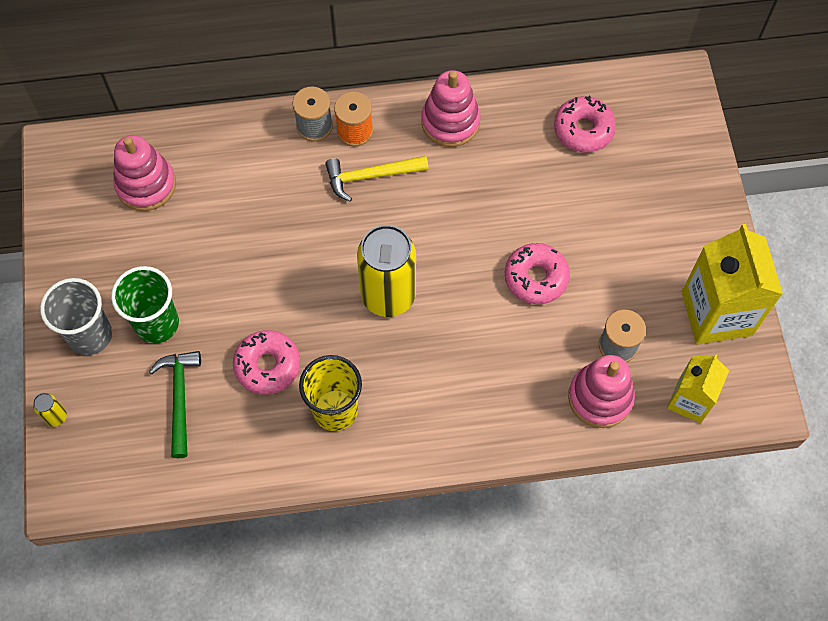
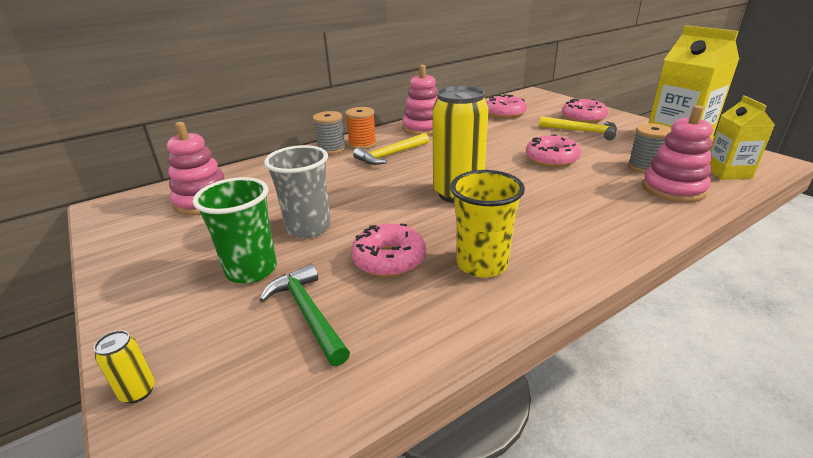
camera: 25 degrees left, 35 degrees down
(90, 335) = (172, 302): grey cup -> grey cup (308, 228)
(632, 232) = (582, 131): none -> yellow hammer
(670, 196) = (583, 118): none -> pink donut

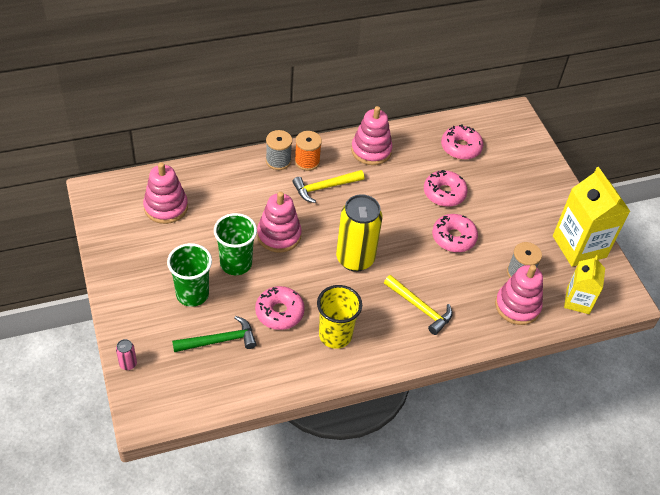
camera: 10 degrees right, 20 degrees up
(138, 391) = (128, 364): yellow can -> pink can
(308, 228) = (236, 263): grey cup -> green cup
(308, 313) = (219, 340): green hammer -> green hammer turned 90 degrees clockwise
(355, 195) = (279, 235): none -> pink stacking toy
(582, 131) = (510, 204): yellow hammer -> yellow hammer (420, 308)
(583, 118) = (528, 181): pink donut -> pink donut (444, 193)

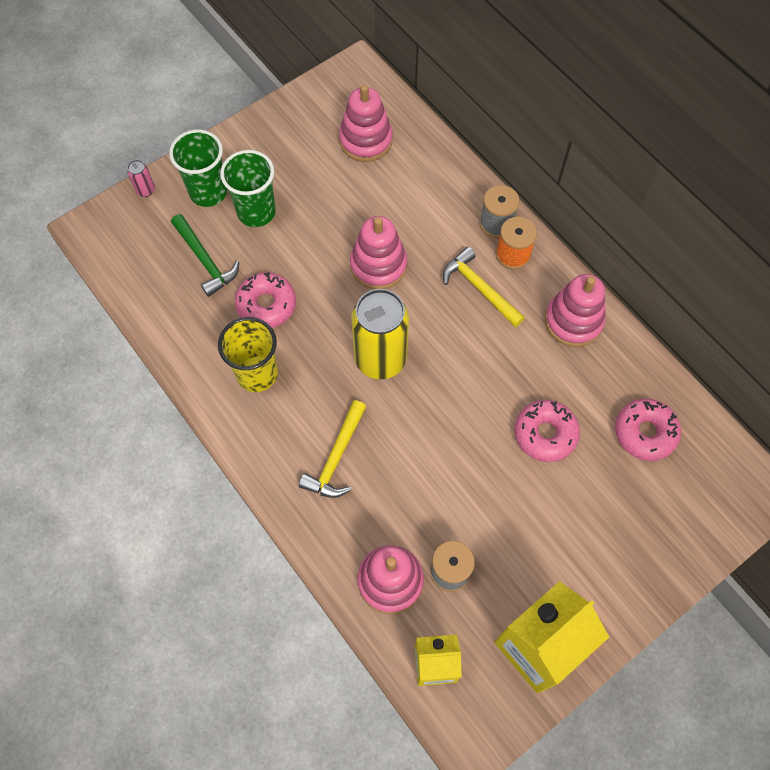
camera: 75 degrees right, 15 degrees up
(236, 263) = (316, 237): green cup -> green cup (208, 192)
(453, 237) = (471, 467): pink donut -> none

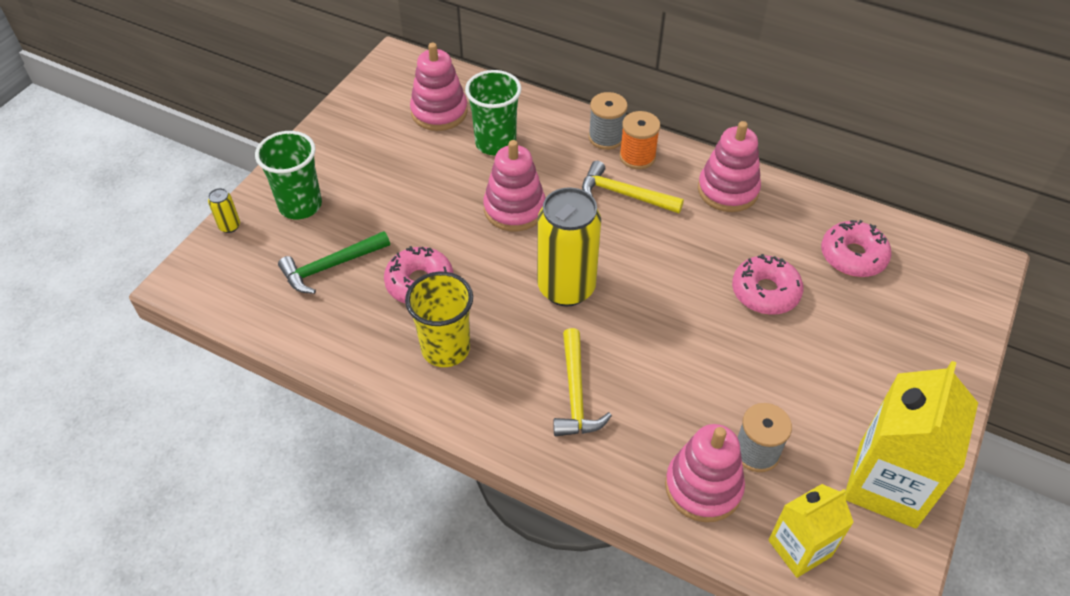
camera: 25 degrees left, 15 degrees down
(145, 190) = (229, 226): pink can -> yellow can
(205, 260) = (330, 266): green hammer -> green hammer turned 120 degrees clockwise
(256, 212) = (362, 206): green cup -> green cup (495, 143)

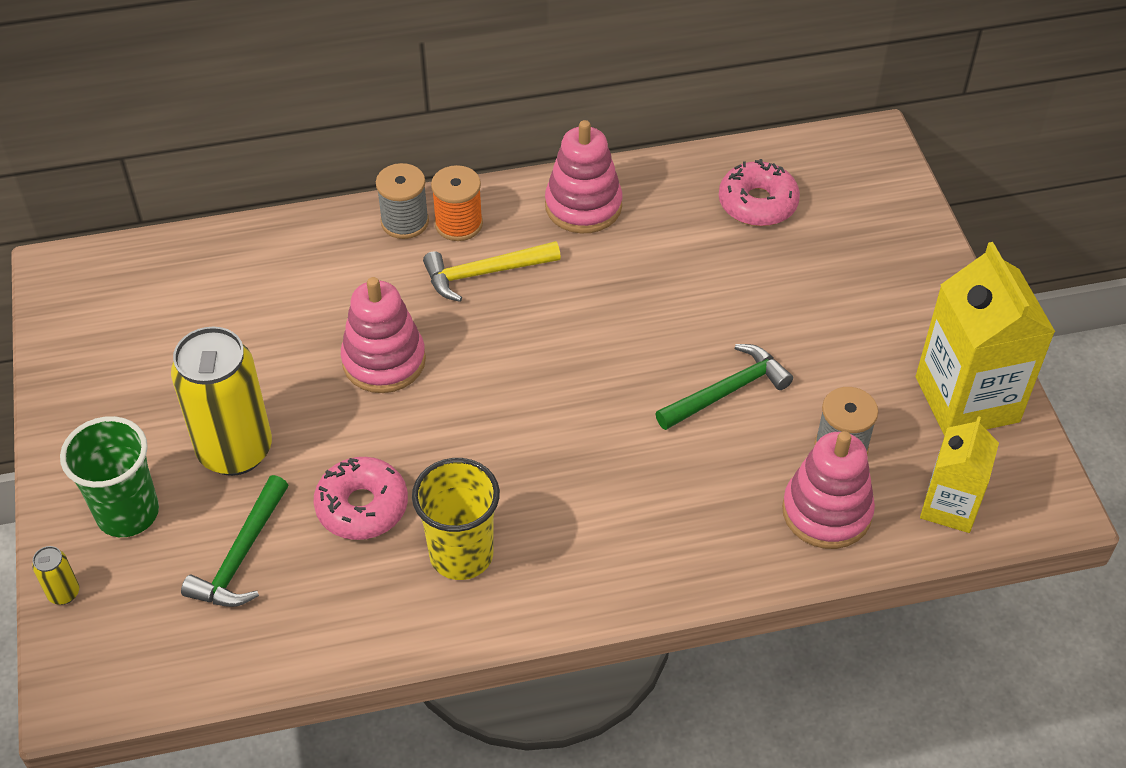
camera: 40 degrees left, 0 degrees up
(439, 112) = (183, 303): pink stacking toy -> none
(495, 143) = (287, 300): green cup -> none
(566, 288) = (522, 410): yellow can -> yellow can (235, 450)
(575, 394) = (633, 508): yellow hammer -> none
(711, 362) = (727, 391): none -> green hammer
(765, 292) = (712, 289): pink donut -> none

